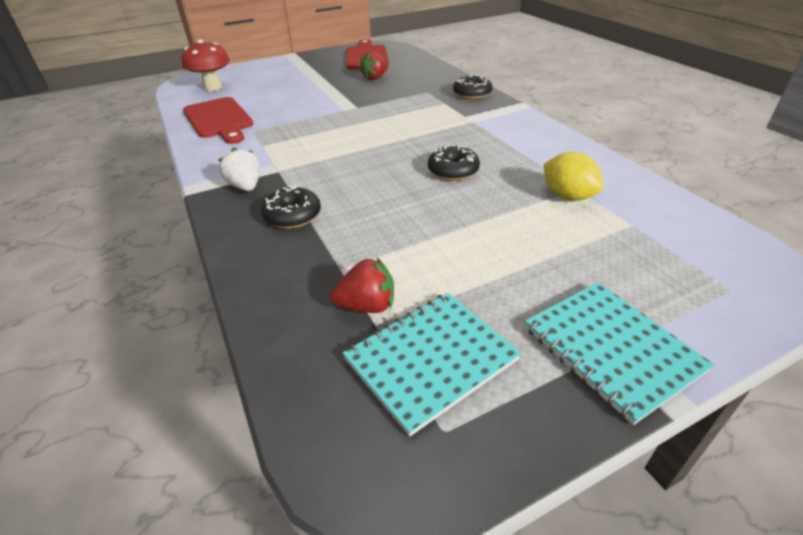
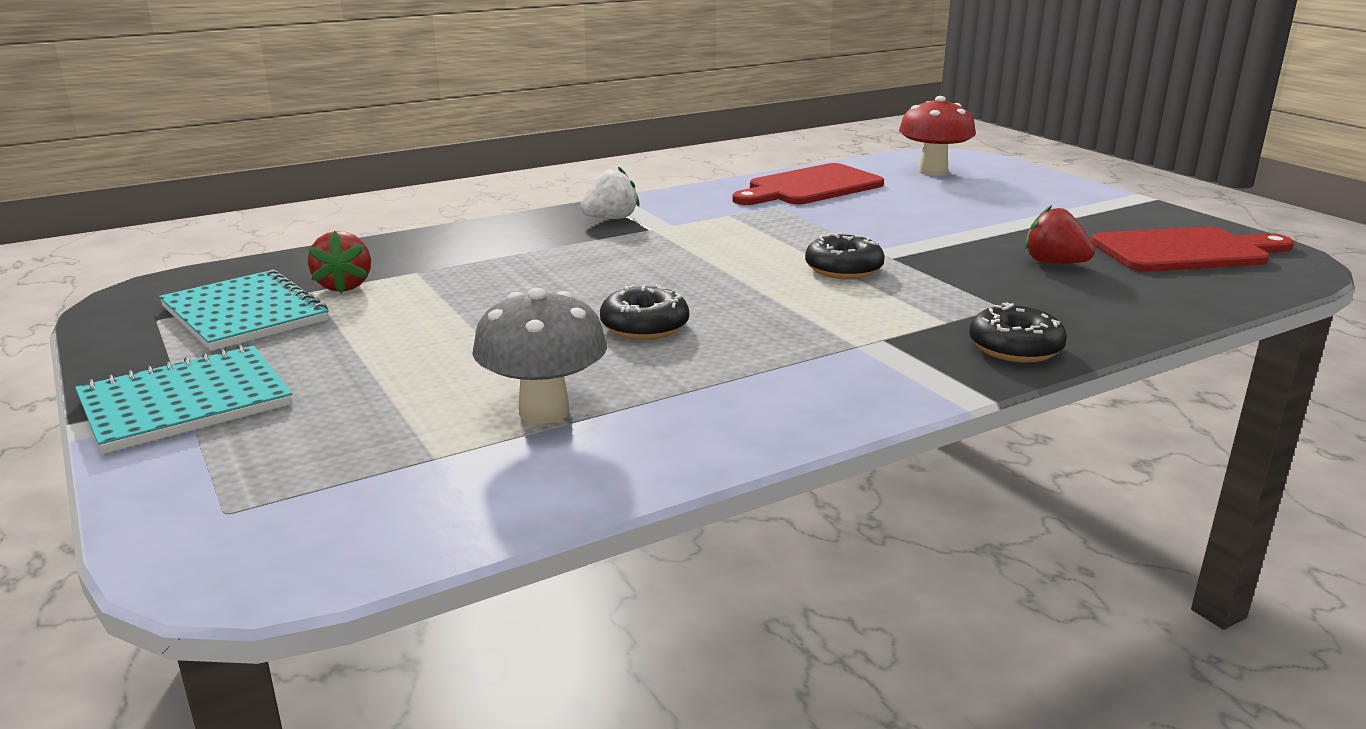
camera: 85 degrees right, 15 degrees down
(293, 216) = (534, 244): black donut -> black donut (843, 269)
(568, 196) = (544, 411): yellow lemon -> grey mushroom

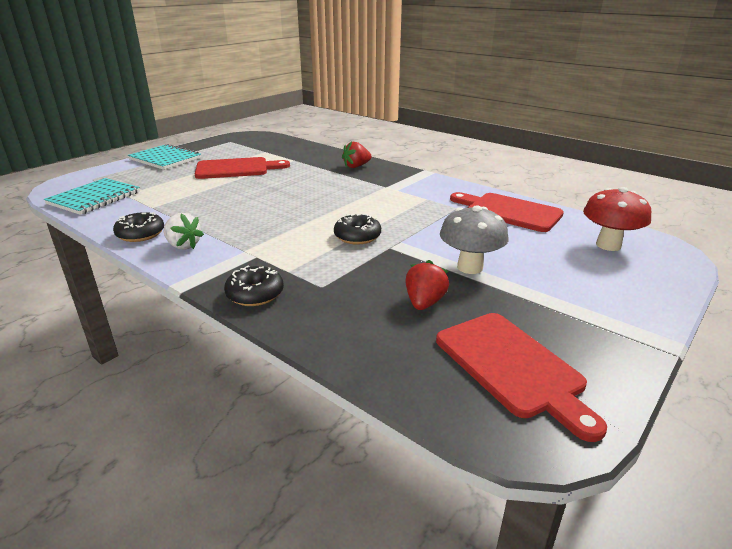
camera: 70 degrees right, 5 degrees up
(244, 314) = (239, 149): turquoise notebook -> turquoise notebook (94, 198)
(344, 286) = (272, 154): red strawberry -> red strawberry (356, 166)
(399, 325) = (236, 169): none -> red cutting board
(544, 411) = (161, 202): grey mushroom -> grey mushroom (470, 267)
(610, 219) = (393, 177): white strawberry -> white strawberry (183, 245)
(644, 327) = (251, 205): black donut -> black donut (140, 234)

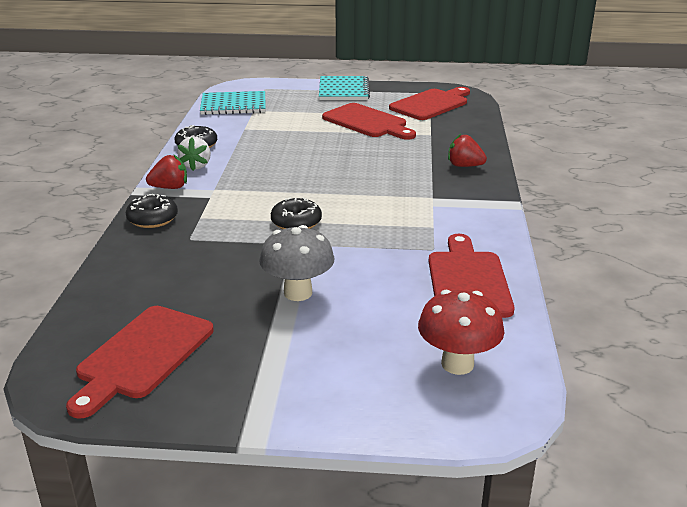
camera: 55 degrees right, 0 degrees up
(249, 146) = (431, 104): none -> red cutting board
(424, 303) = (207, 289): red strawberry -> red strawberry (170, 188)

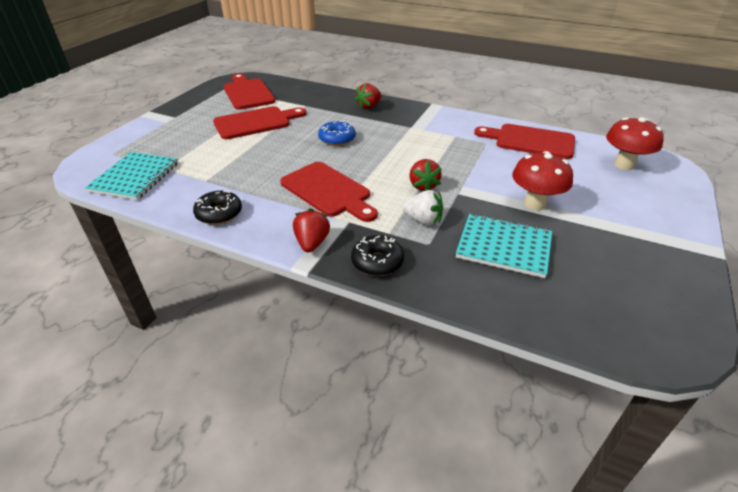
camera: 70 degrees left, 10 degrees up
(142, 356) = (623, 293): red cutting board -> red cutting board (328, 191)
(196, 166) = (272, 220): white strawberry -> white strawberry (423, 220)
(296, 222) = (423, 186): black donut -> red strawberry
(298, 293) = (535, 204): grey mushroom -> red mushroom
(343, 90) = (172, 118): turquoise notebook -> turquoise notebook (504, 247)
(365, 164) = (337, 139): none -> blue donut

